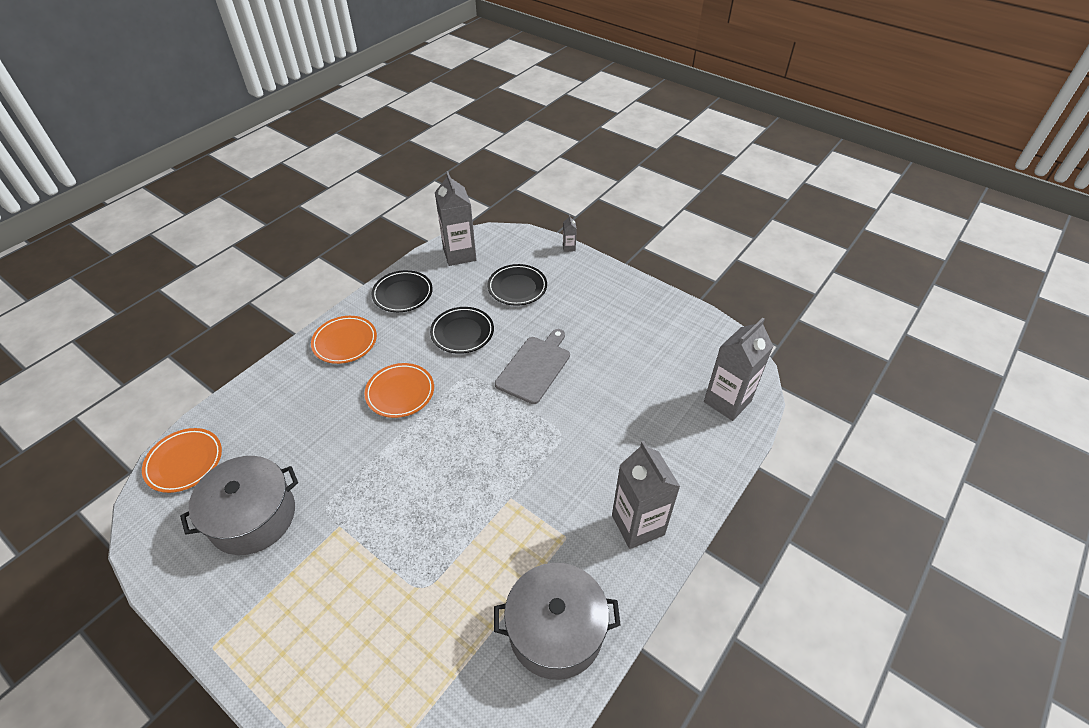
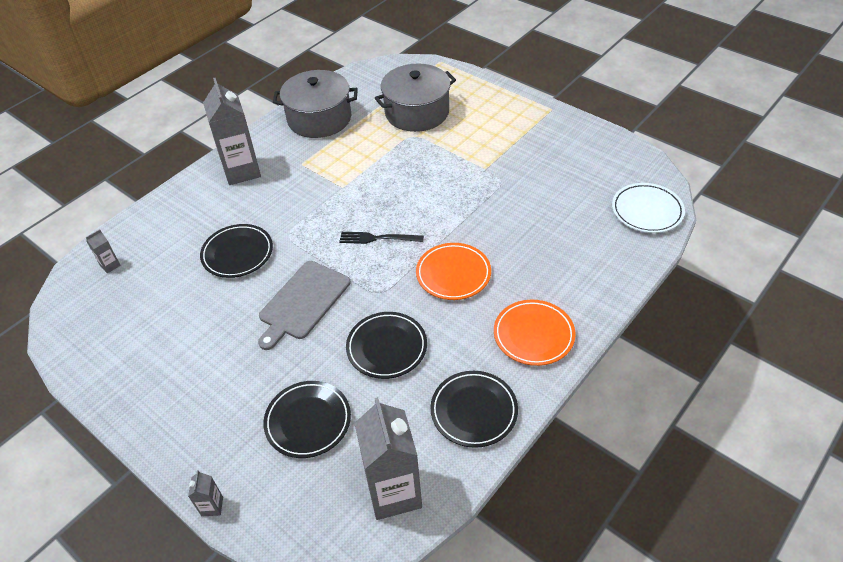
camera: 175 degrees left, 0 degrees up
(184, 462) = (647, 211): orange plate -> white plate
(253, 517) = (560, 174): grey pot -> grey pot (417, 112)
(469, 430) = (377, 238): none -> black fork
(607, 413) = (237, 254): none -> black plate
(727, 401) = (110, 265): grey carton -> grey carton, size x0.42

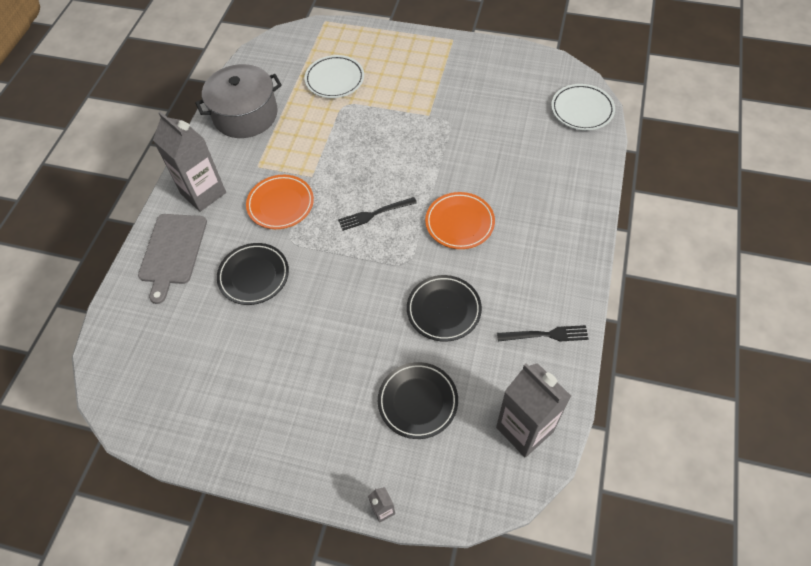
camera: 25 degrees left, 10 degrees up
(110, 265) = (133, 335): grey carton -> none
(303, 302) = (345, 298): grey cutting board -> grey cutting board (172, 252)
(417, 112) = (335, 79): grey pot -> white plate
(474, 411) = (546, 335): black plate -> black fork
(533, 335) = (555, 251): orange plate -> orange plate (280, 204)

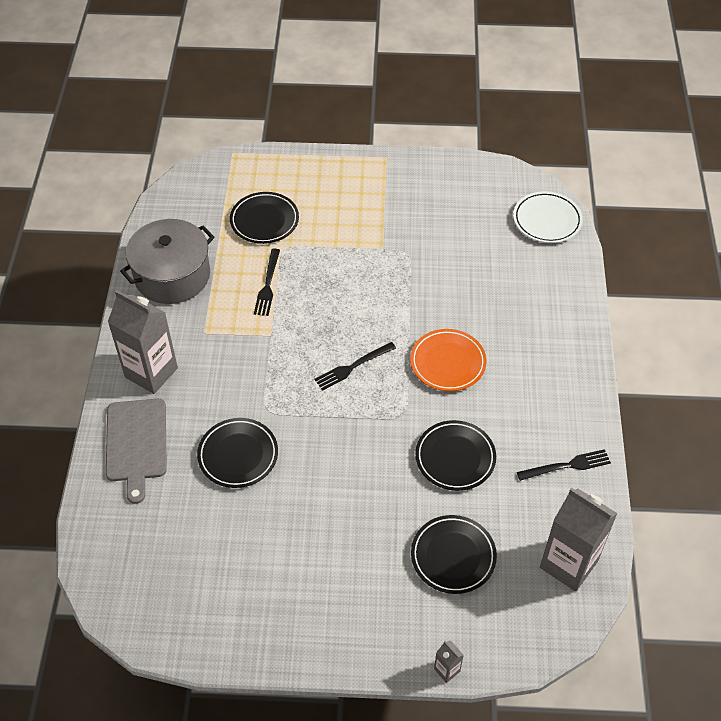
camera: 15 degrees left, 5 degrees down
(280, 204) = (244, 372): orange plate -> none
(322, 133) = (267, 285): none -> black fork
(335, 79) = (264, 221): white plate -> black plate

